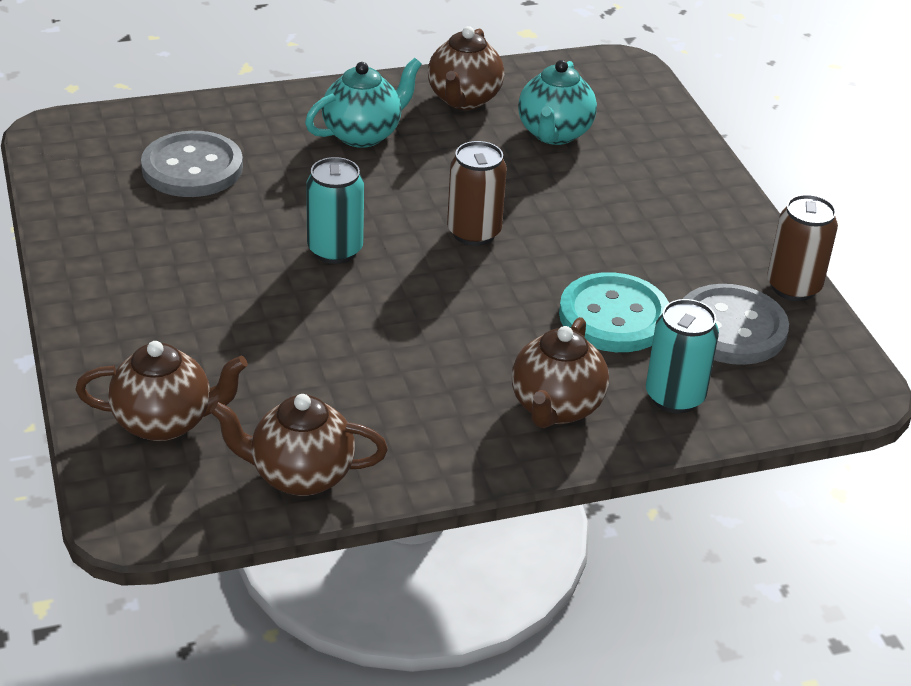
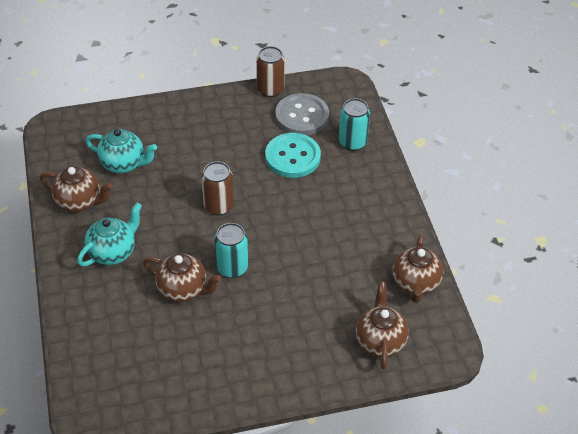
camera: 85 degrees left, 10 degrees up
(192, 168) = (141, 339): grey button -> none
(363, 134) = (113, 252): turquoise teapot -> turquoise teapot turned 75 degrees clockwise
(556, 408) = (362, 185): brown teapot -> brown teapot (183, 290)

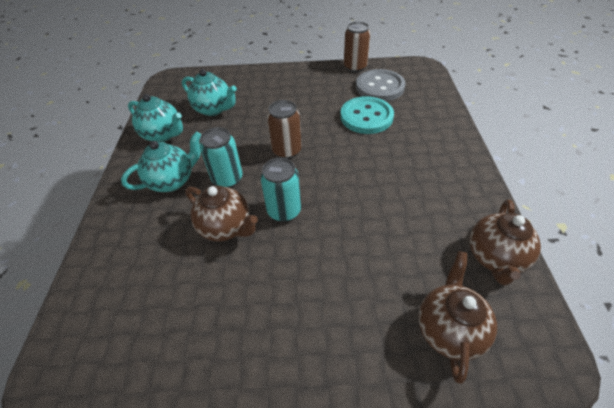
camera: 15 degrees right, 0 degrees up
(79, 202) = (163, 135): brown teapot -> turquoise teapot
(352, 142) = (425, 110): turquoise can -> turquoise can (227, 179)

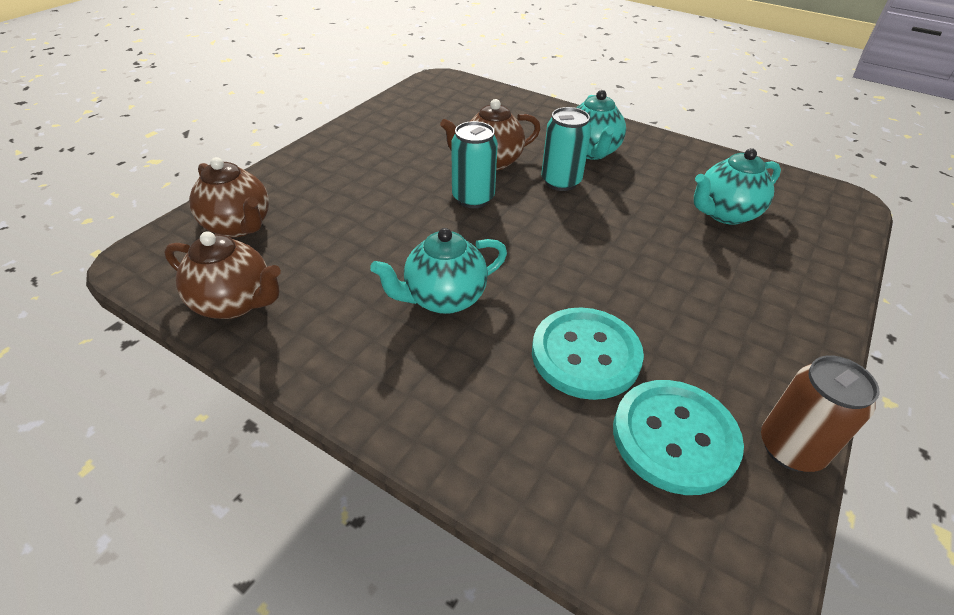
camera: 120 degrees right, 5 degrees down
(163, 135) = (687, 165): turquoise teapot -> turquoise teapot (444, 298)
(287, 151) = (572, 238): brown can -> none
(380, 87) = (674, 437): grey button -> turquoise button
(494, 258) = (235, 303): brown teapot -> brown teapot turned 150 degrees clockwise

